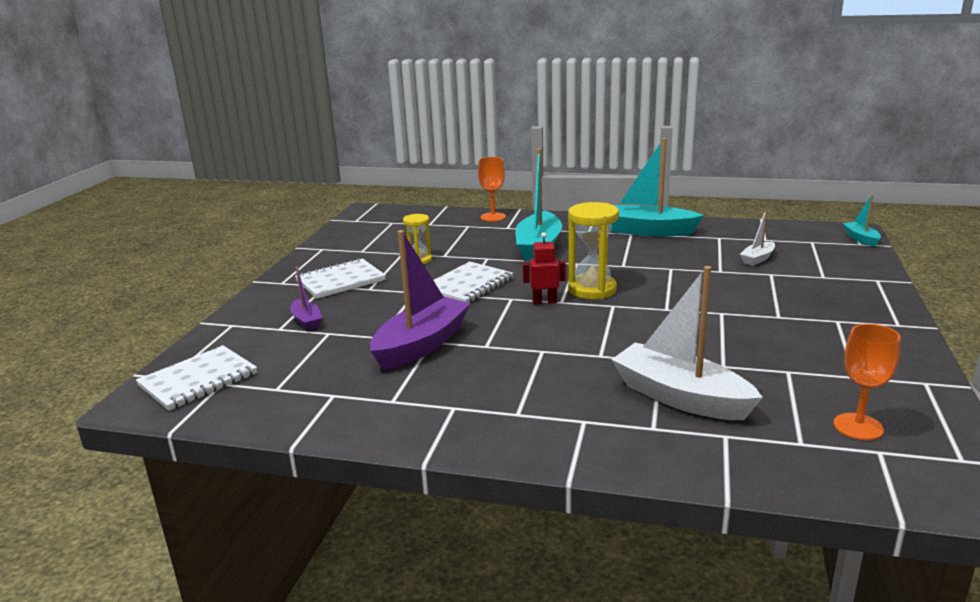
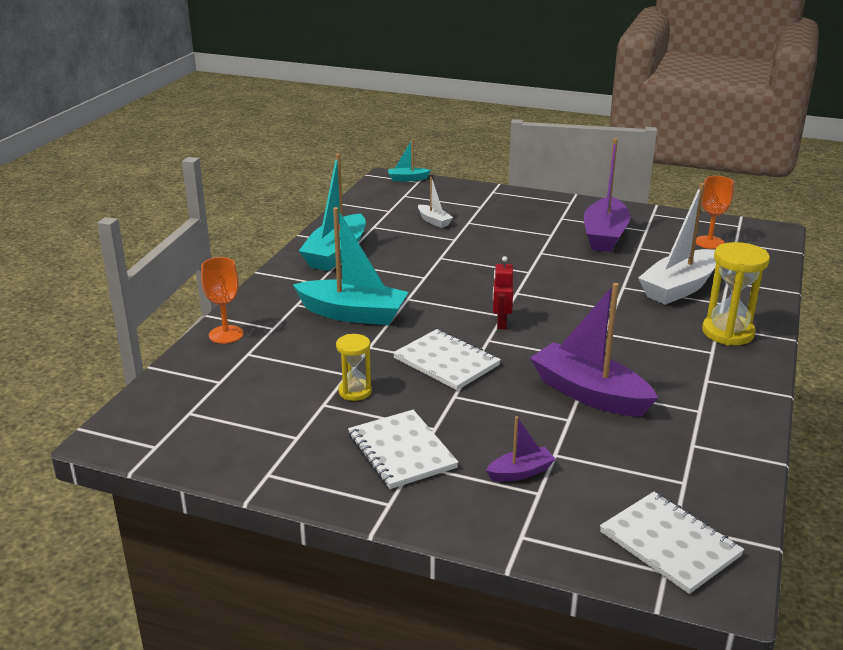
camera: 85 degrees left, 5 degrees up
(592, 290) = (479, 298): yellow hourglass -> yellow hourglass (727, 332)
(806, 348) = (604, 236): none -> purple boat

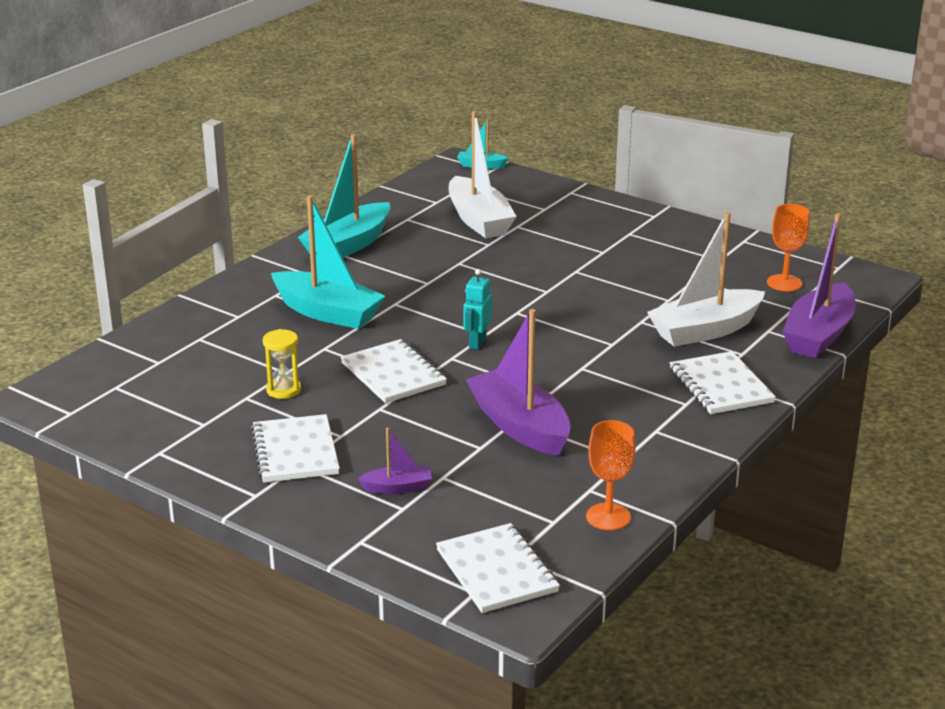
camera: 15 degrees right, 0 degrees up
(226, 334) = (188, 316): orange goblet -> orange goblet (608, 517)
(434, 221) = (479, 220): white boat -> white boat, size x2.07
(501, 323) = (477, 342): red robot -> turquoise robot
(604, 236) = (665, 260): purple boat -> purple boat (818, 335)
(727, 332) = (720, 386): yellow hourglass -> white notebook

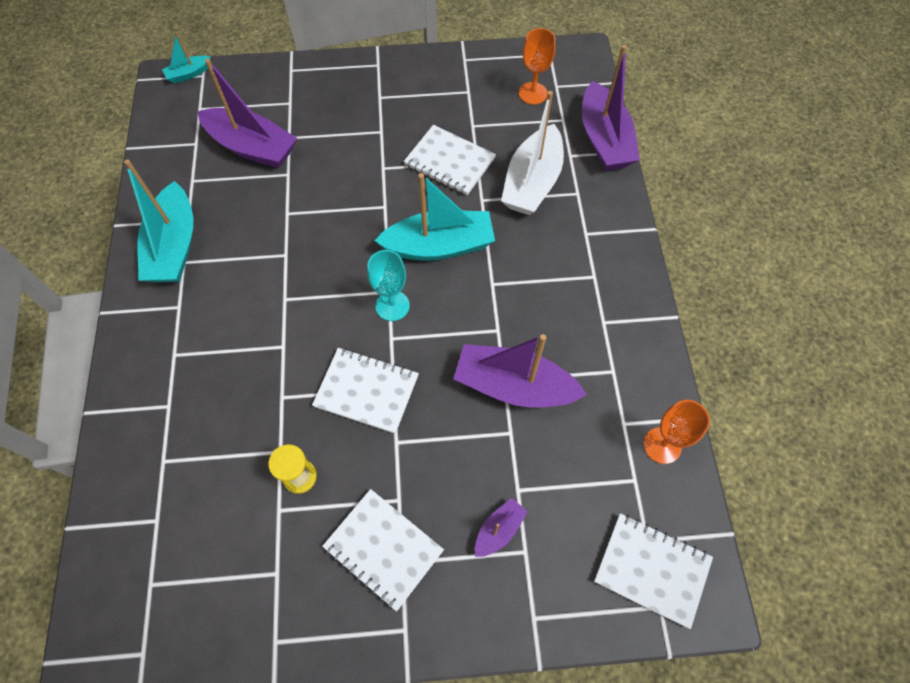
camera: 40 degrees left, 35 degrees up
(327, 312) = (240, 348): turquoise boat -> turquoise boat (439, 246)
(477, 342) = (392, 306): turquoise robot -> turquoise goblet
(479, 220) = (252, 147): white boat -> purple boat
(720, 386) = (597, 240): white notebook -> white notebook (449, 162)

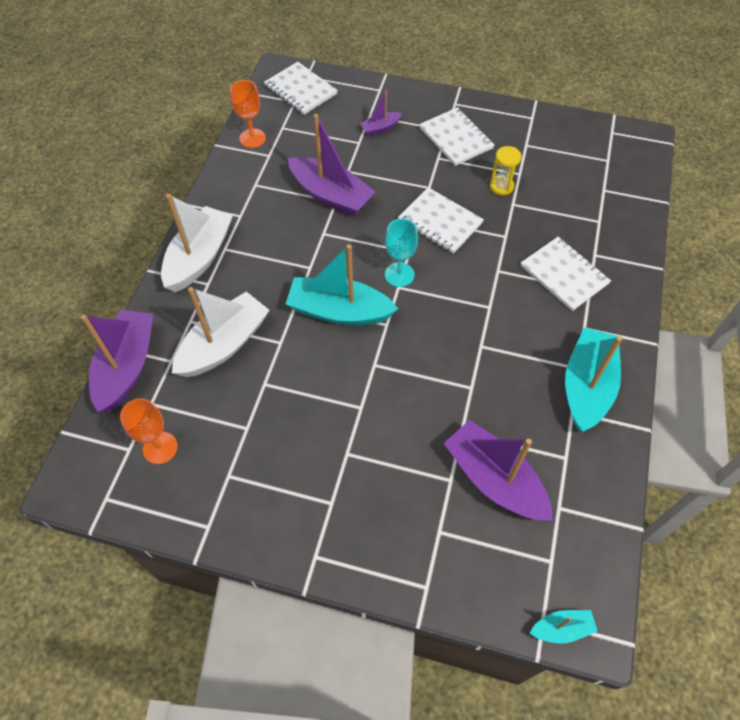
camera: 160 degrees left, 5 degrees down
(449, 162) = (291, 392): white notebook -> white notebook (564, 275)
(613, 258) = (199, 257): none -> white boat

